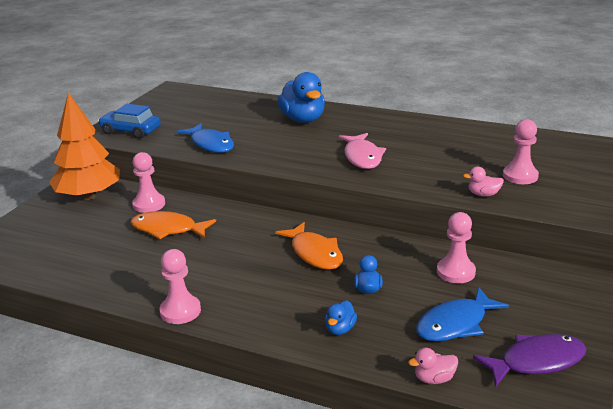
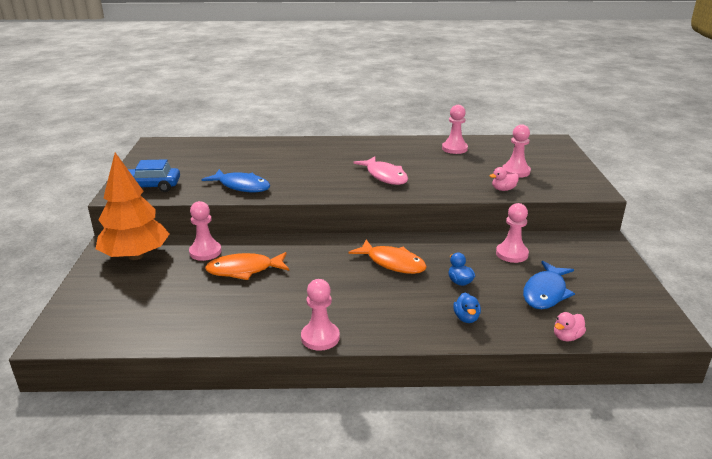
camera: 25 degrees left, 0 degrees up
(303, 119) = (305, 153): blue duck -> none
(471, 138) = (454, 148): none -> pink pawn
(536, 361) = (621, 305): purple fish -> none

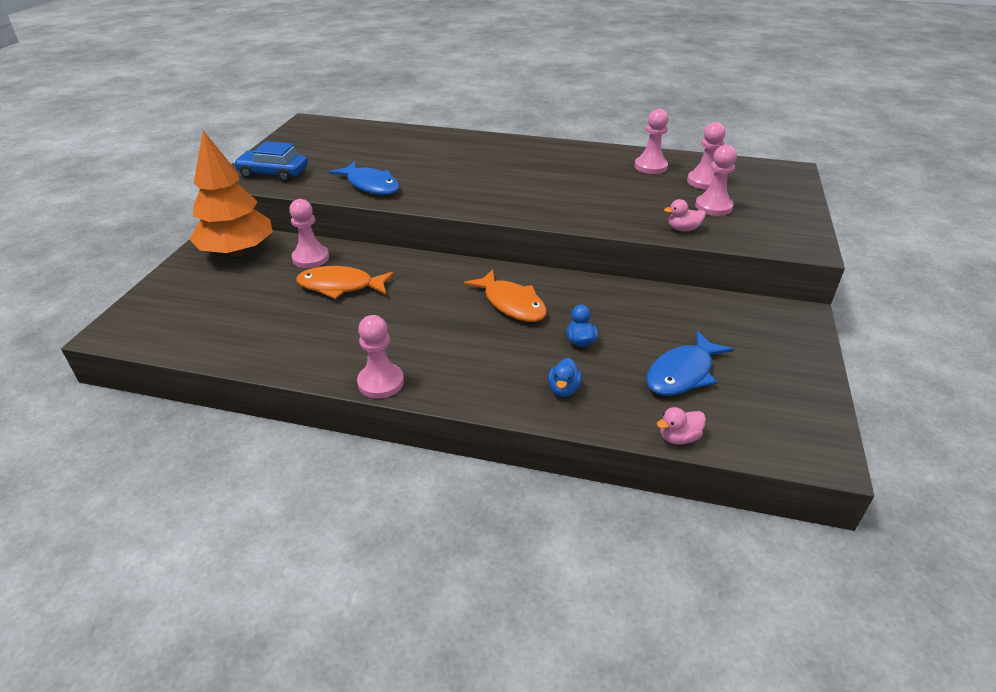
camera: 15 degrees right, 10 degrees up
(385, 176) = (543, 193): pink fish -> none
(511, 254) = (665, 315): pink pawn -> pink pawn (704, 181)

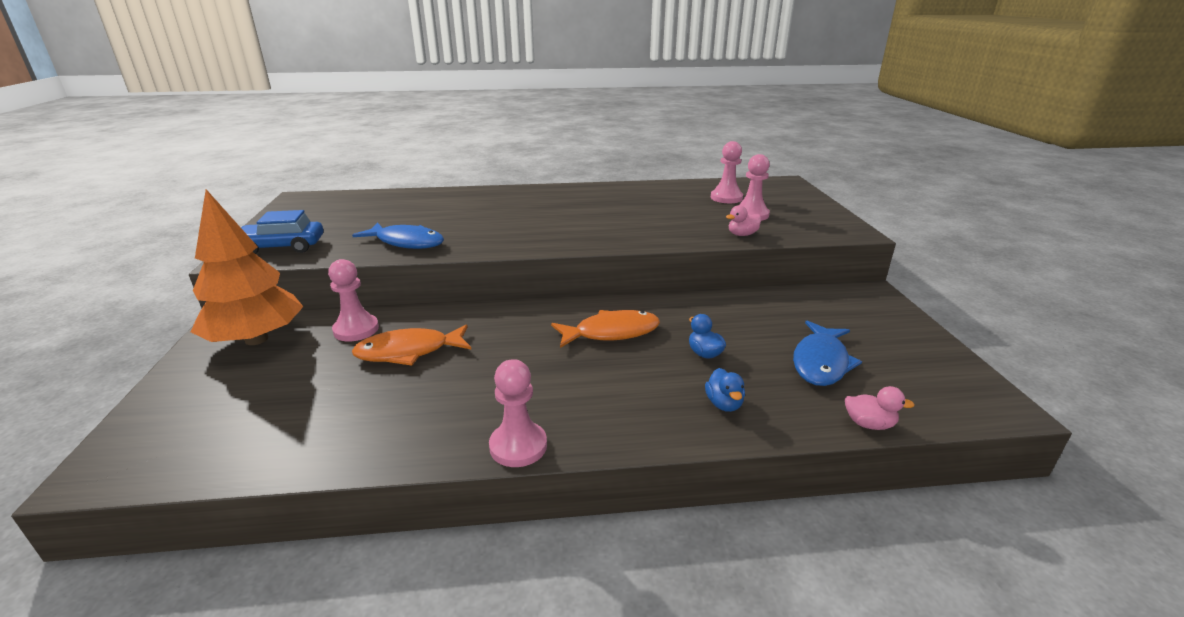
camera: 20 degrees left, 10 degrees down
(511, 304) = (611, 332): orange fish -> orange fish turned 45 degrees counterclockwise
(650, 167) = (672, 193): pink pawn -> none
(678, 437) = (869, 424): pink duck -> pink duck turned 120 degrees counterclockwise

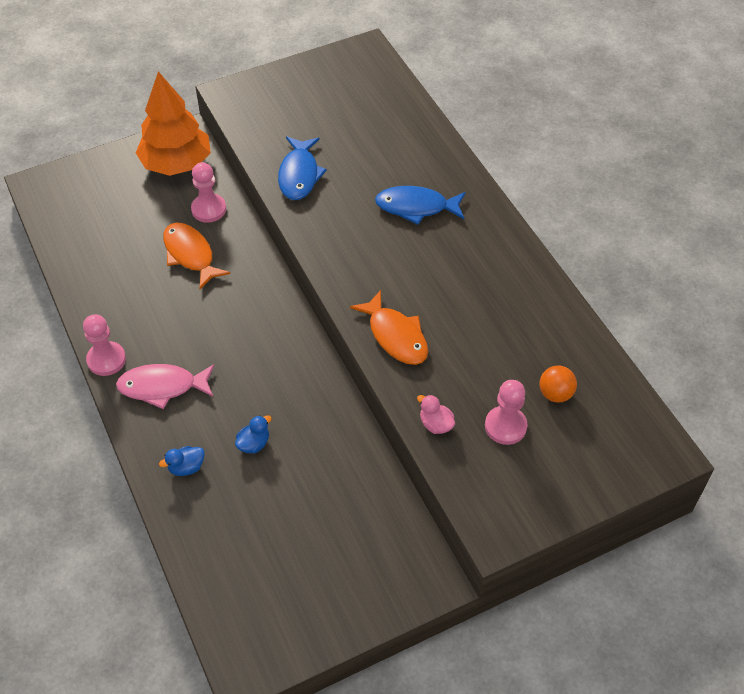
camera: 70 degrees right, 25 degrees up
(282, 247) = (257, 105): blue car -> none
(594, 403) = (162, 387): none -> pink fish
(611, 332) = (264, 371): orange fish -> orange fish (395, 336)
(726, 198) = (555, 394): pink pawn -> orange ball
(821, 362) = (270, 532): blue fish -> blue fish (416, 207)
(869, 424) = (189, 566): pink duck -> none

